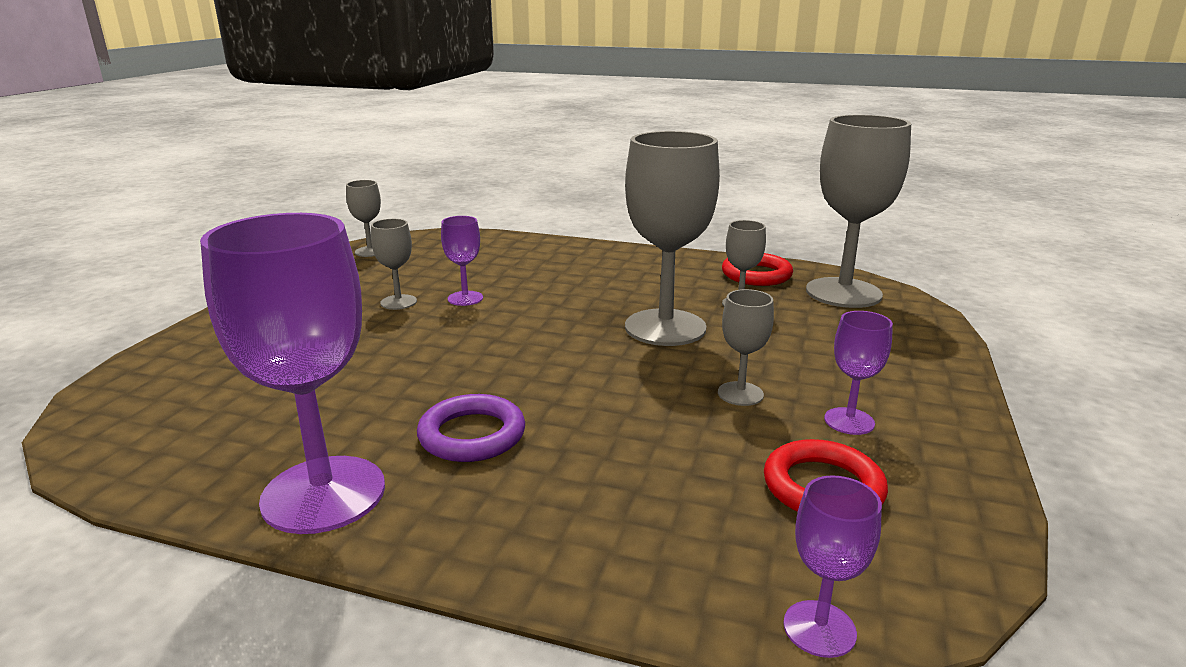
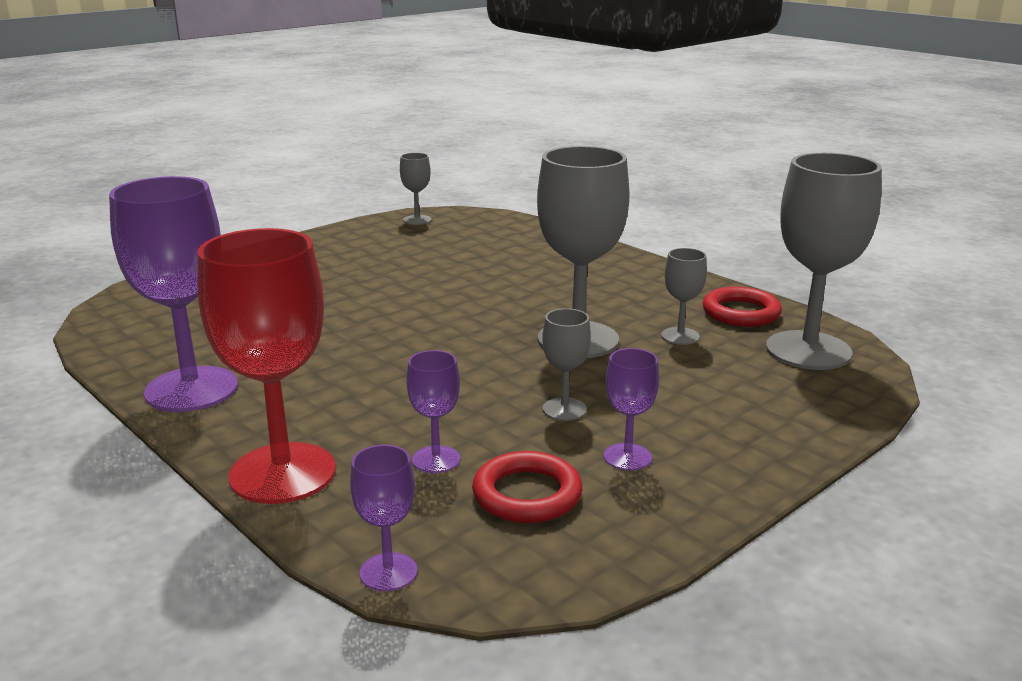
camera: 30 degrees right, 0 degrees up
(398, 302) = (388, 268): grey goblet -> none
(465, 298) = (443, 276): purple goblet -> purple goblet (436, 459)
(472, 435) = (322, 380): purple ring -> none
(561, 558) = (283, 473): none -> red goblet

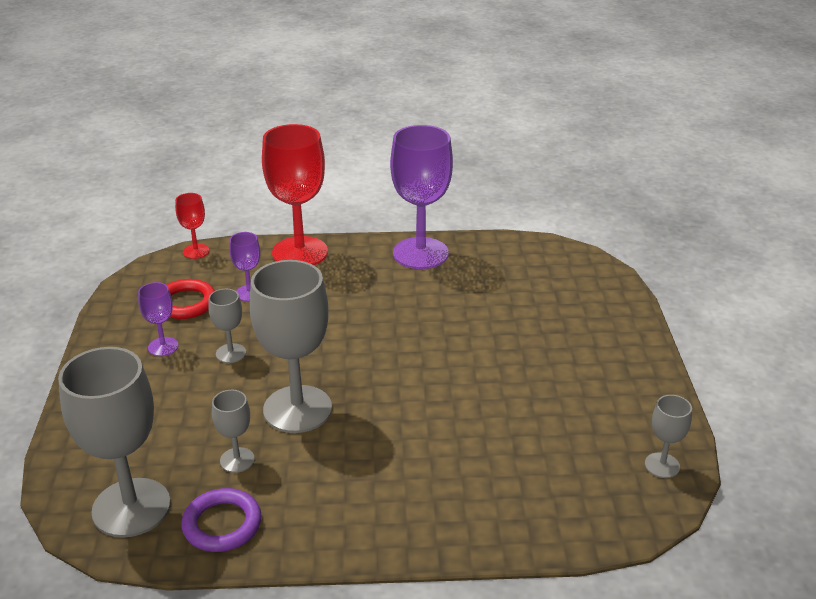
camera: 130 degrees right, 10 degrees up
(388, 572) = (196, 251): purple goblet -> red goblet
(741, 313) = (222, 524): red ring -> purple ring

